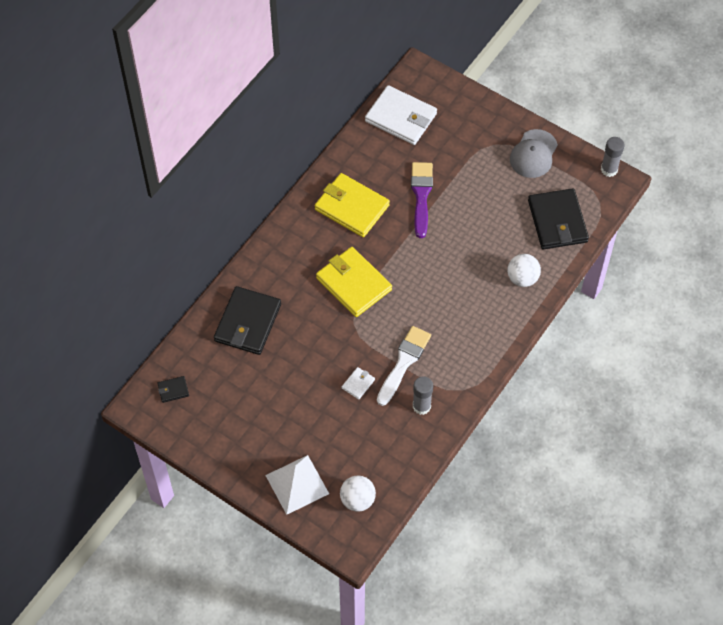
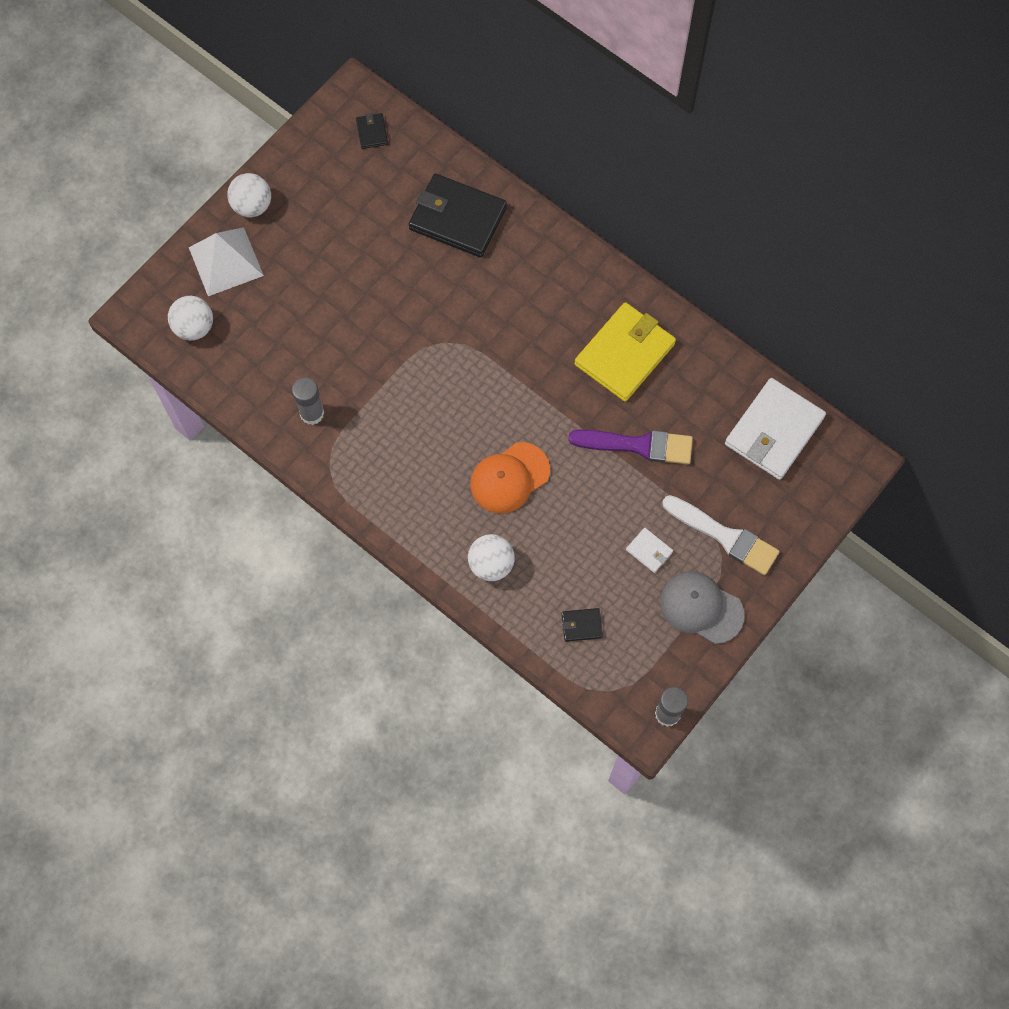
camera: 95 degrees right, 10 degrees up
(245, 471) = (252, 206): none -> white ball
(354, 284) = (503, 347): yellow wallet -> none
(358, 384) = (353, 340): white wallet -> white wallet (649, 551)
(404, 362) = (378, 398): white brush -> white brush (724, 536)
(456, 272) = (509, 478): none -> orange cap
(557, 221) = (581, 625): black wallet -> black wallet, size x0.43

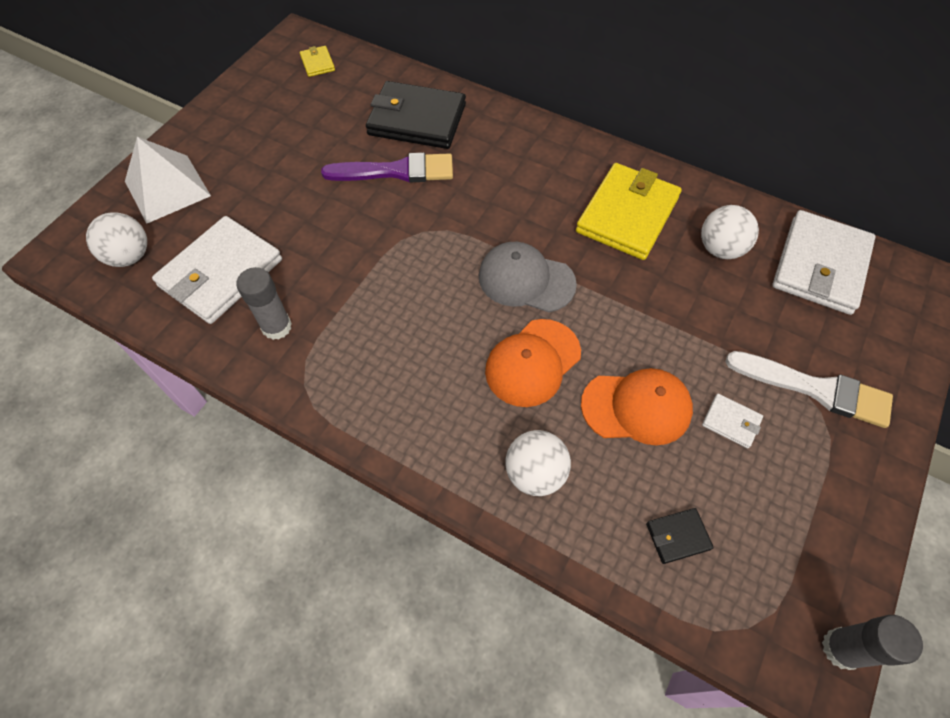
camera: 10 degrees left, 10 degrees down
(252, 206) = (196, 136): white ball -> white ball (720, 249)
(269, 356) = (221, 273): none -> white wallet
(372, 132) = (317, 63): black wallet -> yellow wallet
(580, 527) = (636, 407): none -> orange cap
(638, 445) = (674, 303): purple brush -> purple brush (396, 171)
(701, 608) = (824, 484): grey cap -> grey cap (526, 280)

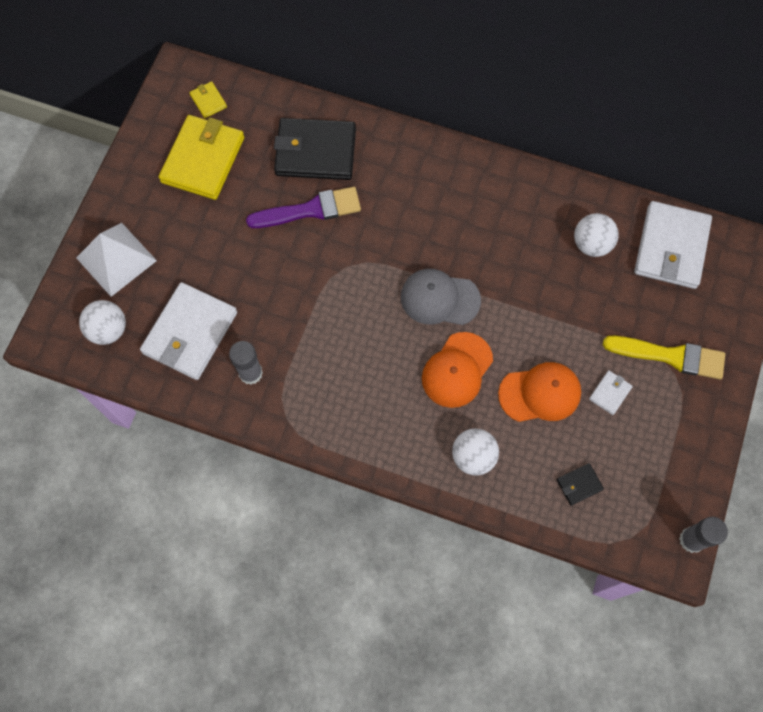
camera: 10 degrees left, 10 degrees up
(627, 215) = (513, 223): yellow wallet -> yellow wallet (203, 160)
(731, 422) = (610, 393): white wallet -> white wallet turned 75 degrees counterclockwise
(815, 389) = (670, 356): white brush -> yellow brush

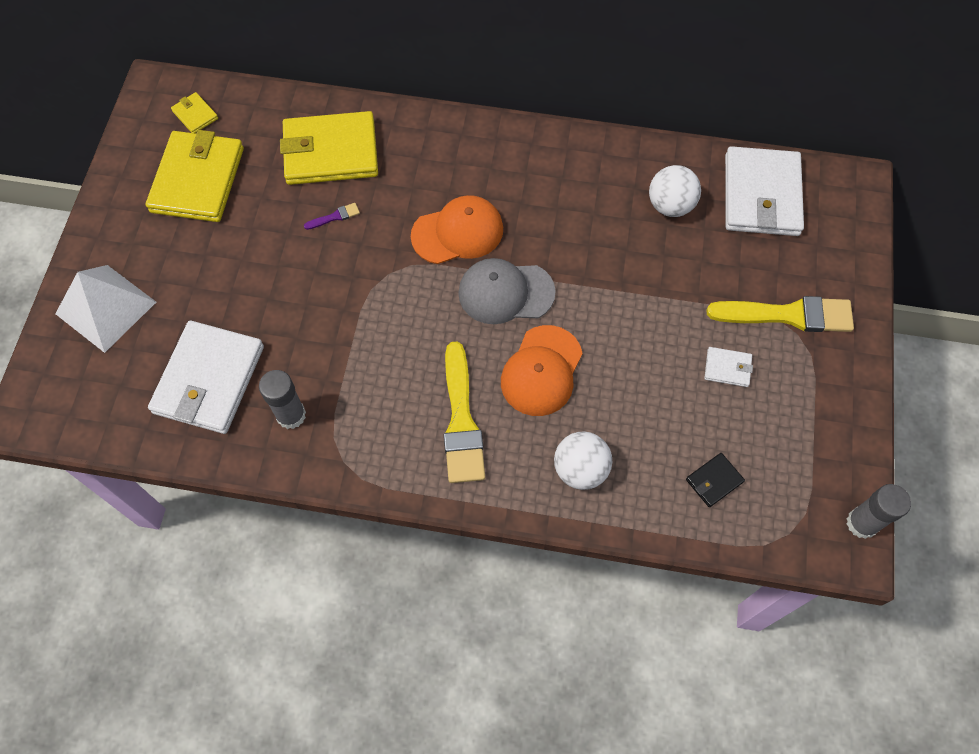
camera: 10 degrees left, 5 degrees down
(108, 330) = (106, 392): white ball -> none
(310, 210) = (335, 217): purple brush -> purple brush, size x0.42
(315, 152) = (331, 152): black wallet -> yellow wallet
(385, 400) = (461, 420): none -> yellow brush
(540, 393) = (645, 382): orange cap -> orange cap (458, 232)
(610, 393) = (727, 368): white wallet -> white wallet turned 75 degrees clockwise

